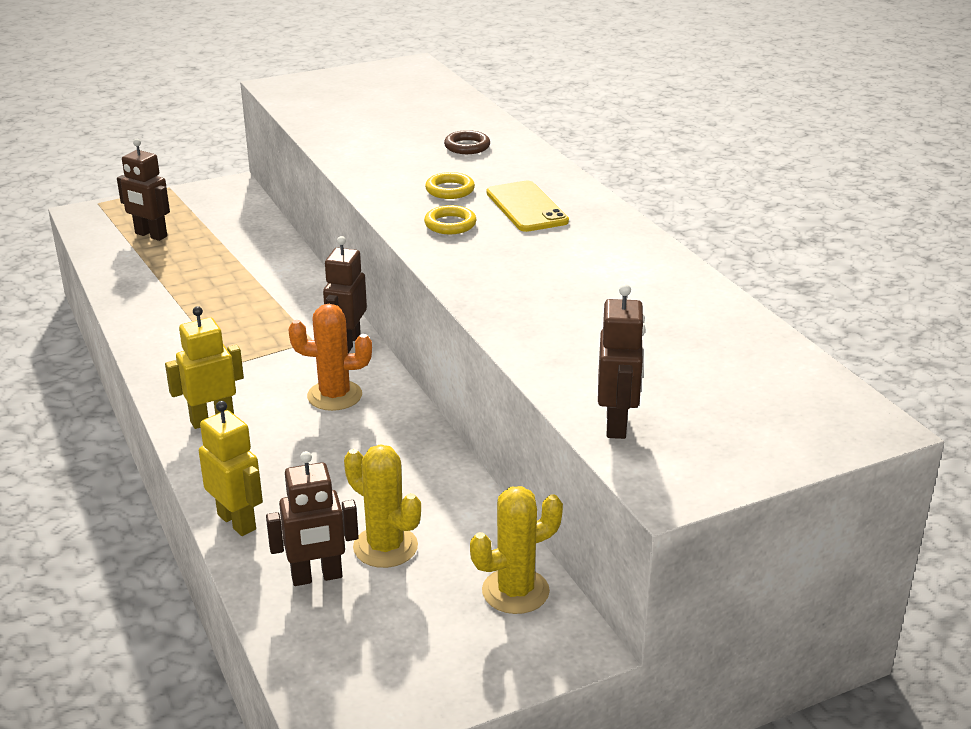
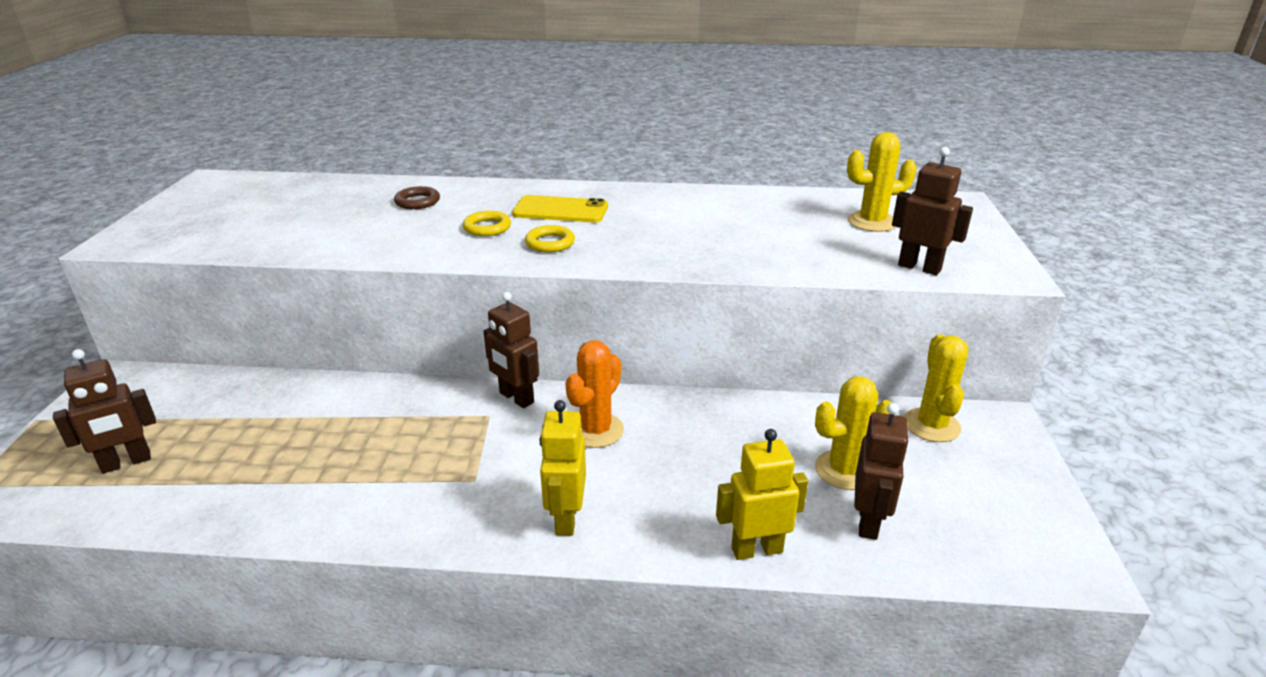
camera: 60 degrees left, 0 degrees up
(714, 374) = (872, 222): none -> yellow cactus

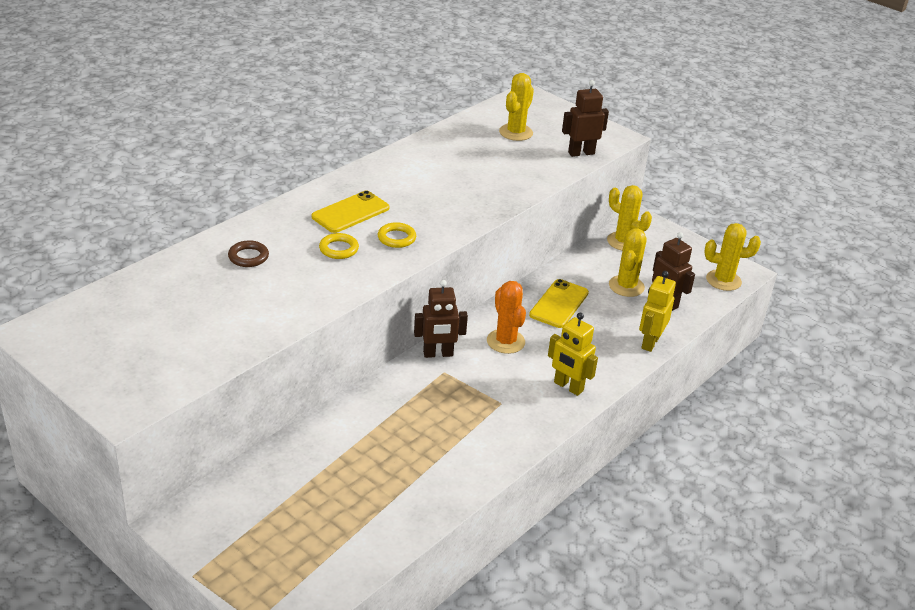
camera: 55 degrees left, 5 degrees up
(126, 463) = (315, 538): brown robot -> none
(723, 435) = (559, 304): none -> yellow phone
(1017, 557) = (723, 280): none -> yellow cactus

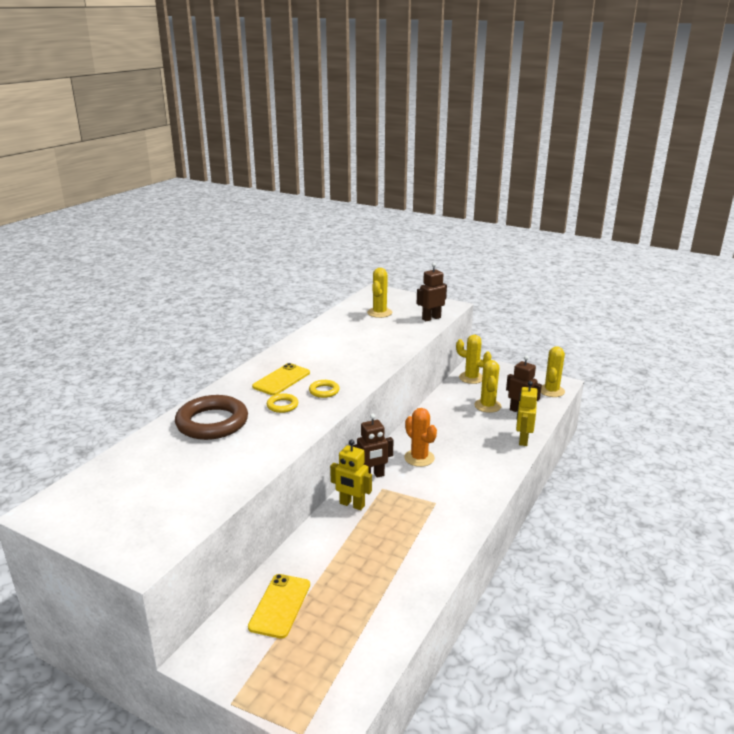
camera: 10 degrees left, 10 degrees down
(248, 257) = (212, 423): brown ring -> brown ring, size x2.17
(559, 304) = (446, 425): yellow phone -> yellow phone (280, 605)
(568, 387) = (480, 481): yellow robot -> yellow robot (352, 505)
(723, 280) = (551, 391): yellow cactus -> yellow cactus turned 60 degrees counterclockwise

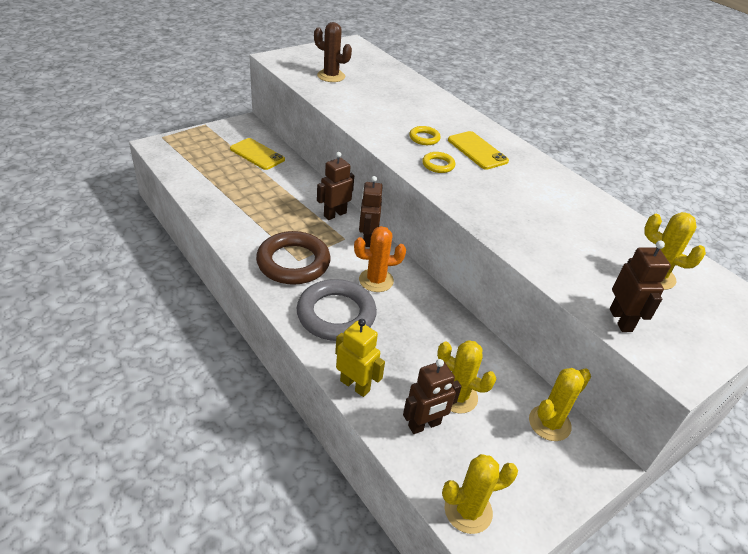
camera: 110 degrees right, 15 degrees up
(176, 494) = (331, 76): none -> brown cactus
(212, 423) = (417, 105): brown ring -> brown ring (293, 262)
(352, 505) = (335, 214): yellow robot -> brown robot
(474, 465) = (336, 314): none -> grey ring
(551, 391) = (468, 510): yellow cactus -> yellow cactus turned 60 degrees counterclockwise

